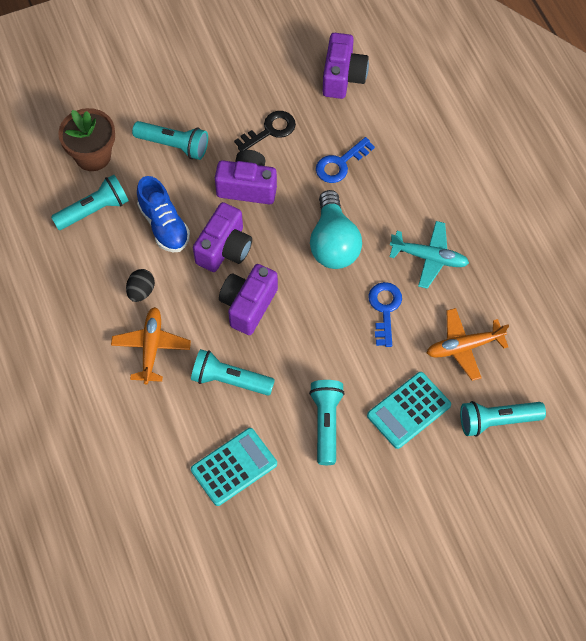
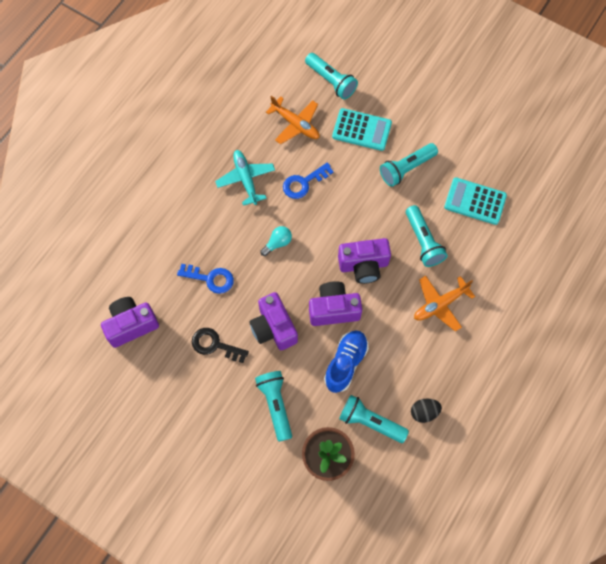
camera: 125 degrees left, 5 degrees up
(141, 291) = (406, 341): black egg -> black egg (424, 412)
(333, 243) = (277, 243): turquoise light bulb -> turquoise light bulb, size x0.49

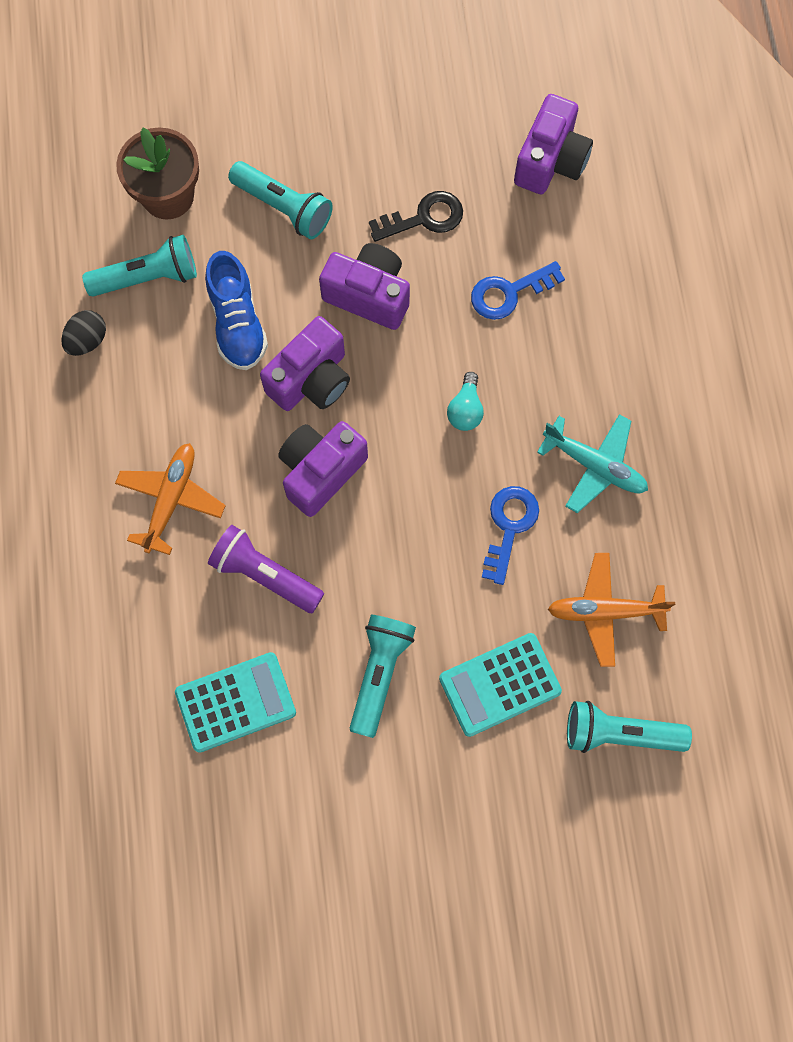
camera: 140 degrees right, 5 degrees up
(423, 241) = (264, 574): turquoise flashlight -> purple flashlight

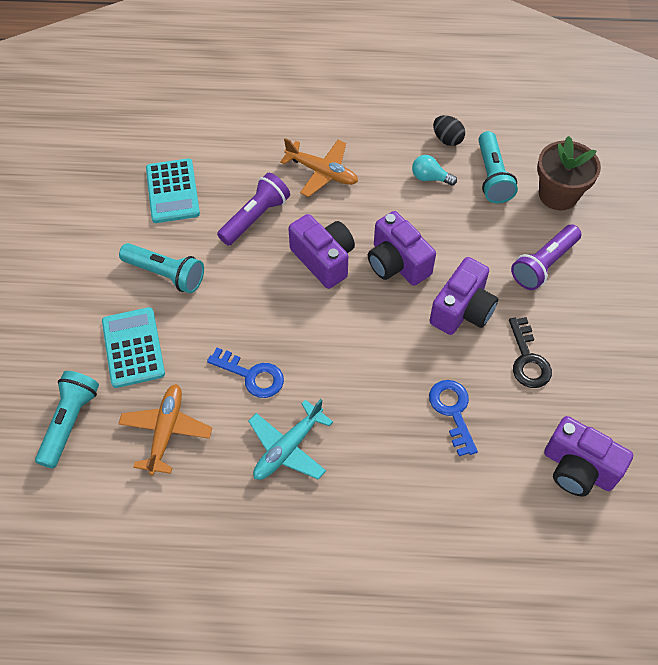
camera: 100 degrees right, 15 degrees down
(237, 323) = (449, 224): blue shoe -> none
(284, 207) = (543, 265): turquoise flashlight -> purple flashlight
(465, 409) = (354, 361): turquoise light bulb -> turquoise light bulb (430, 178)

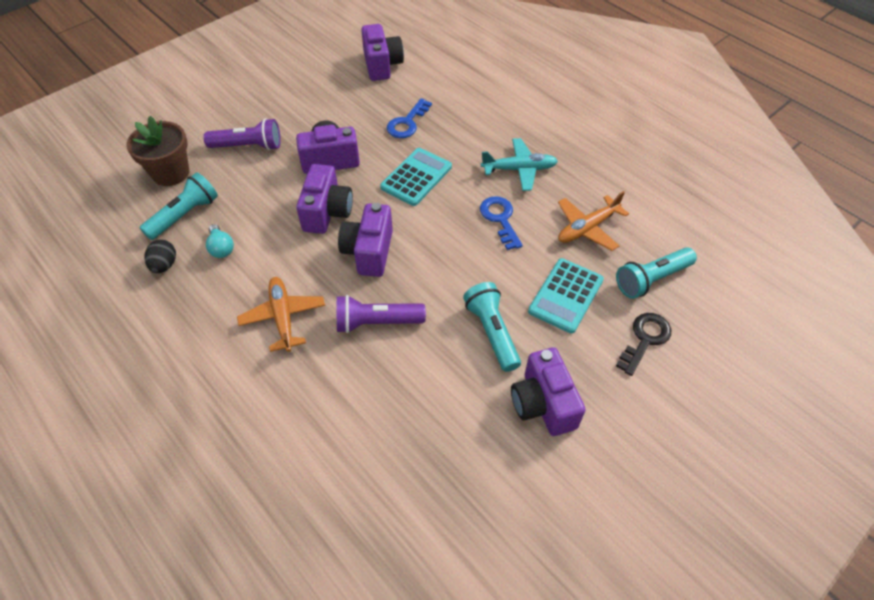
camera: 135 degrees left, 5 degrees down
(86, 255) = (543, 404): none -> purple camera
(173, 191) = (414, 404): turquoise calculator -> turquoise calculator (416, 177)
(528, 359) = (334, 115): black key -> black key (645, 339)

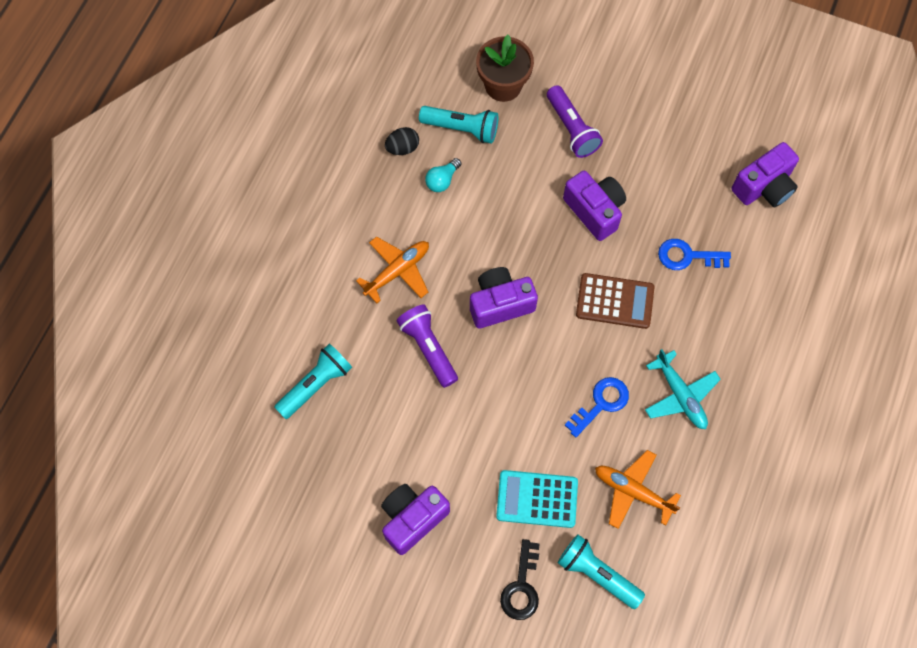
camera: 65 degrees right, 15 degrees up
(327, 212) = (527, 244): purple camera -> none
(416, 177) = (615, 301): turquoise calculator -> brown calculator
(492, 332) = (464, 448): turquoise flashlight -> turquoise flashlight (316, 384)
(645, 339) = (521, 587): black key -> black key turned 90 degrees clockwise

